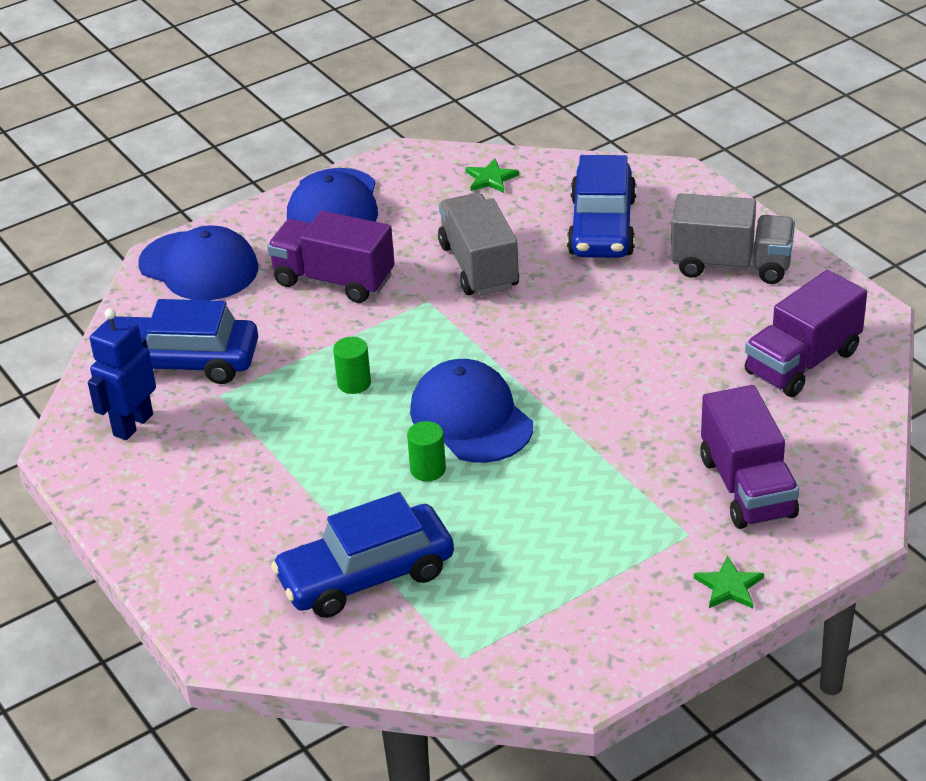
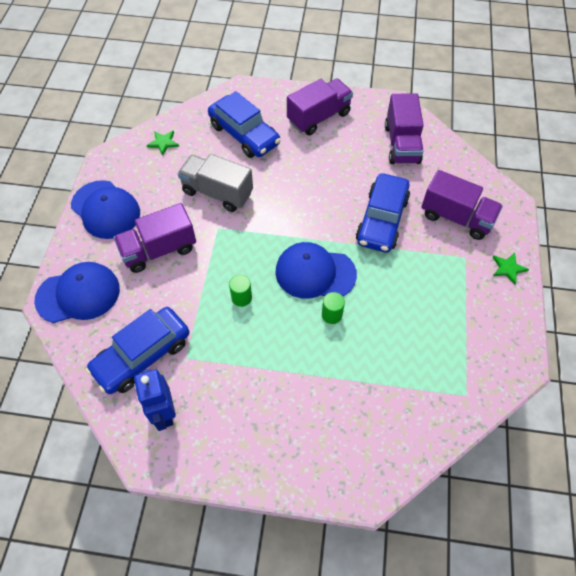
camera: 50 degrees left, 20 degrees up
(366, 576) = (378, 393): blue car -> blue car (382, 220)
(731, 265) = (319, 117): grey truck -> purple truck

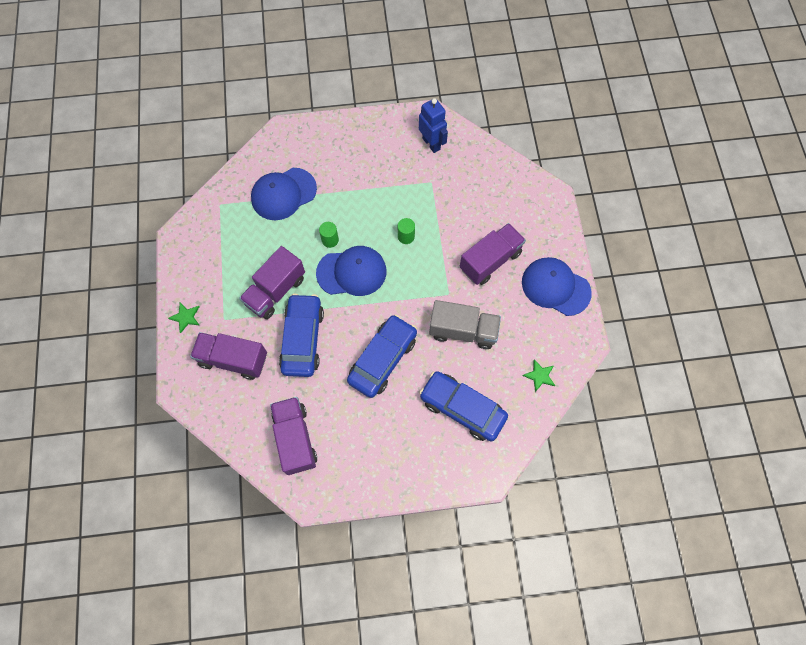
camera: 165 degrees right, 10 degrees up
(78, 294) = (536, 208): blue cap -> blue cap (283, 194)
(142, 355) = (464, 176): blue car -> blue car (382, 359)
(319, 117) = (390, 454): purple truck -> purple truck (275, 291)

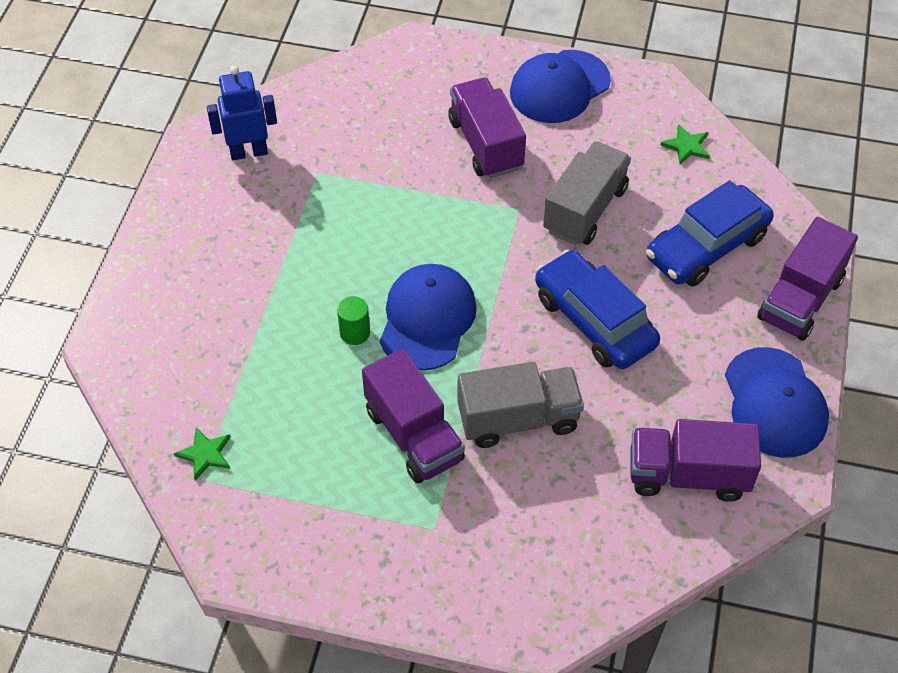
camera: 70 degrees left, 15 degrees down
(186, 317) = (405, 589): green star -> green star (205, 454)
(233, 359) = (516, 532): purple truck -> purple truck (800, 299)
(283, 194) = (233, 376): blue cap -> blue cap (774, 403)
(302, 339) = (518, 419): blue car -> grey truck
(406, 236) = (397, 231): green cylinder -> none

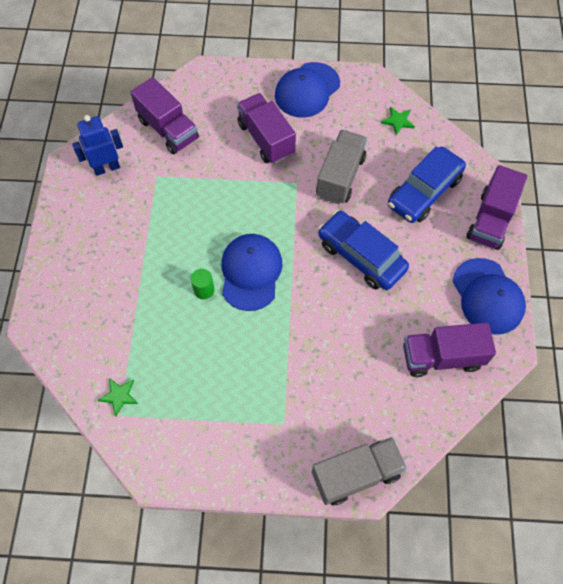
camera: 10 degrees left, 10 degrees up
(414, 435) = (257, 358): purple truck -> purple truck (168, 129)
(518, 419) = (324, 335): grey truck -> grey truck (356, 474)

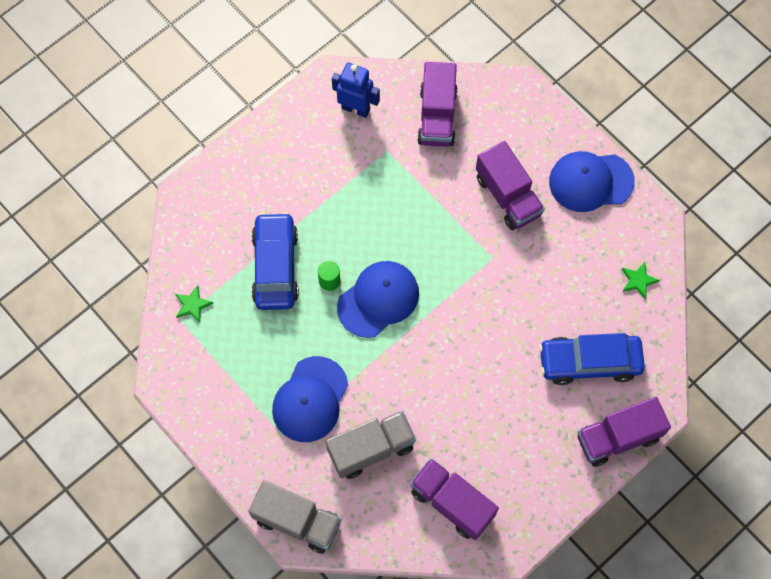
camera: 45 degrees right, 5 degrees up
(266, 139) = (508, 196): purple truck -> purple truck turned 135 degrees clockwise
(340, 177) = (533, 285): grey truck -> grey truck (371, 449)
(361, 256) = (477, 367): blue car -> blue car (275, 266)
(488, 296) = (542, 494): blue cap -> blue cap (310, 399)

